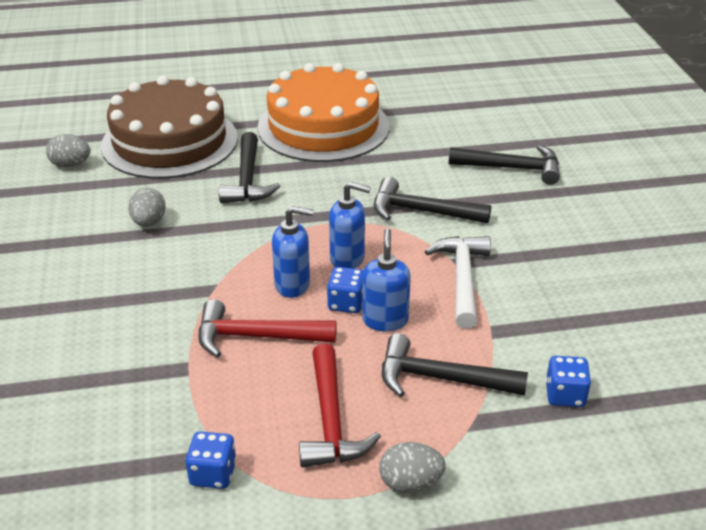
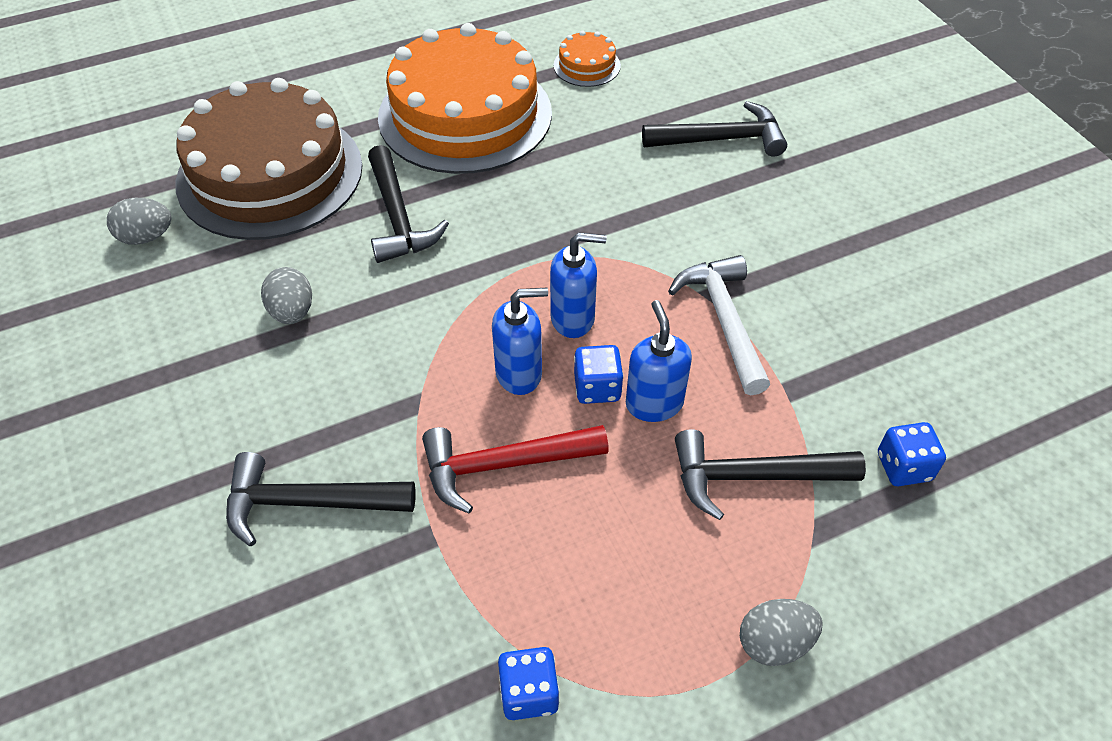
camera: 15 degrees left, 15 degrees up
(331, 420) = (644, 572): red hammer -> none
(422, 211) = (637, 226): black hammer -> black hammer (308, 503)
(428, 109) = (587, 65): none -> orange cake

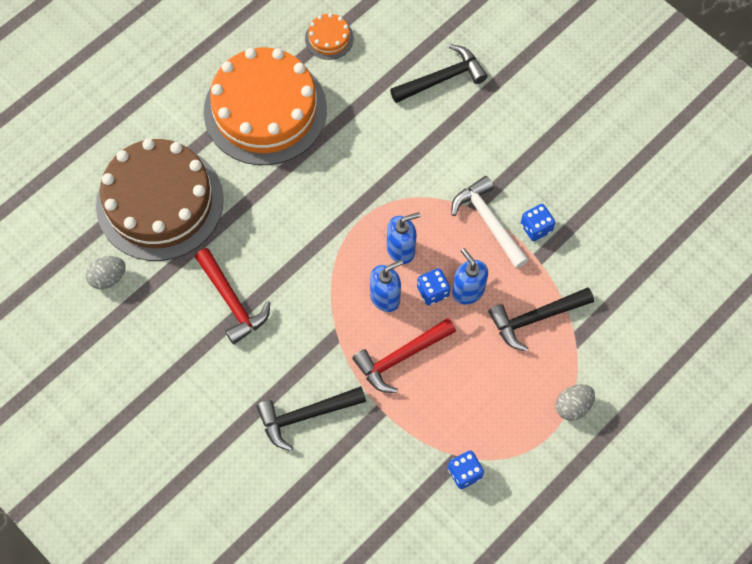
camera: 20 degrees left, 15 degrees up
(292, 312) = (232, 301): grey egg -> red hammer
(398, 217) = (261, 209): black hammer -> none
(903, 467) = (612, 285): blue dice -> blue dice (536, 228)

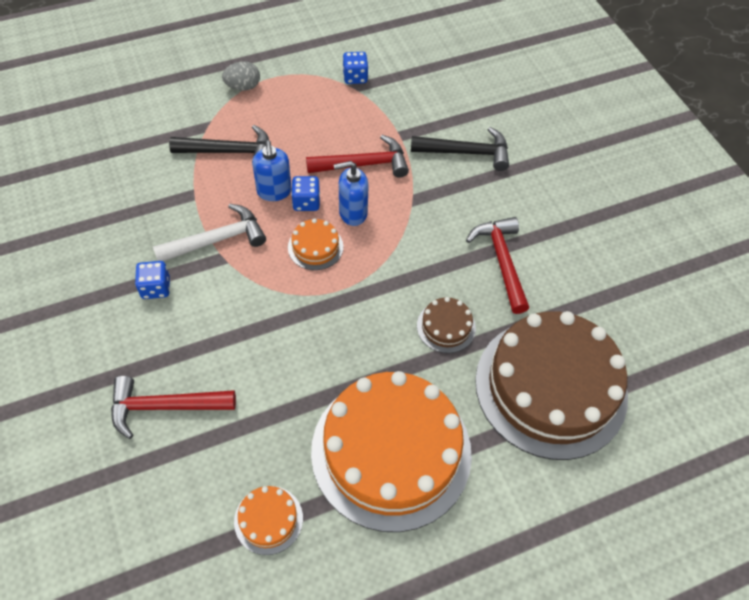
camera: 160 degrees left, 10 degrees down
(108, 278) = (625, 328): grey egg -> none
(259, 220) = (446, 327): none -> brown cake
(401, 249) = (315, 247): blue soap dispenser -> orange cake
(442, 78) = (165, 407): black hammer -> red hammer
(488, 222) = (217, 240): white hammer -> white hammer turned 105 degrees counterclockwise
(536, 228) = (176, 219): blue dice -> blue dice (156, 288)

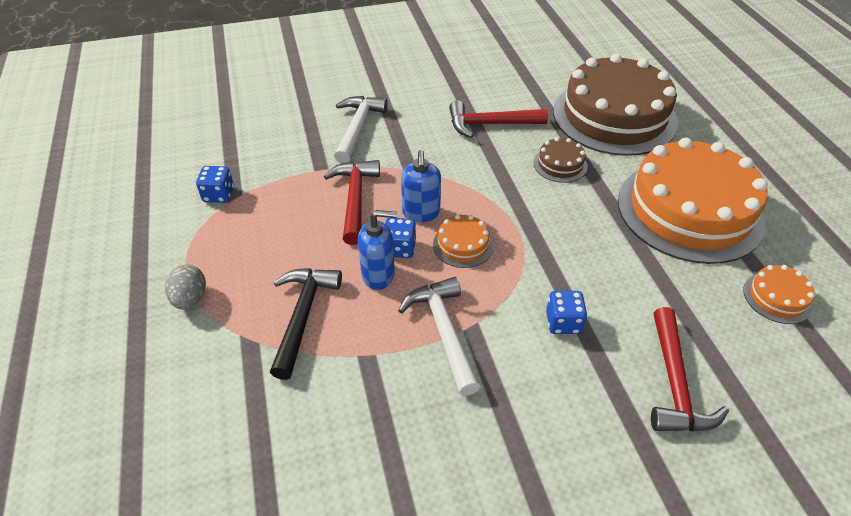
camera: 80 degrees left, 10 degrees down
(156, 288) = (513, 395): blue dice -> blue dice (563, 322)
(466, 152) = (357, 128): black hammer -> white hammer

